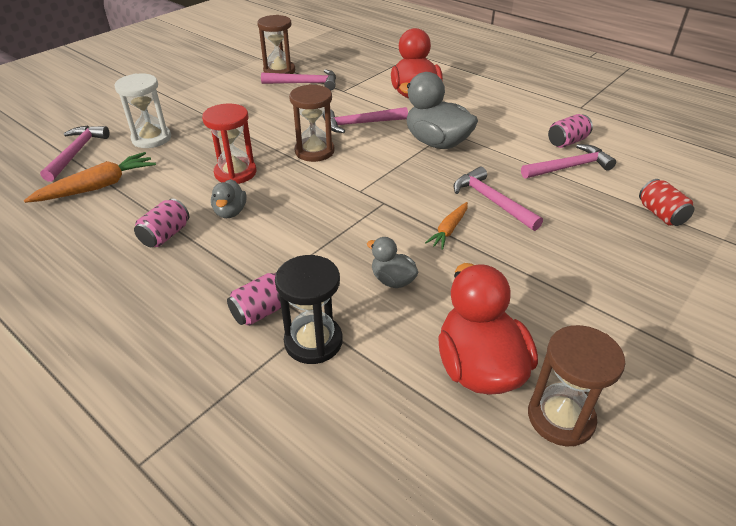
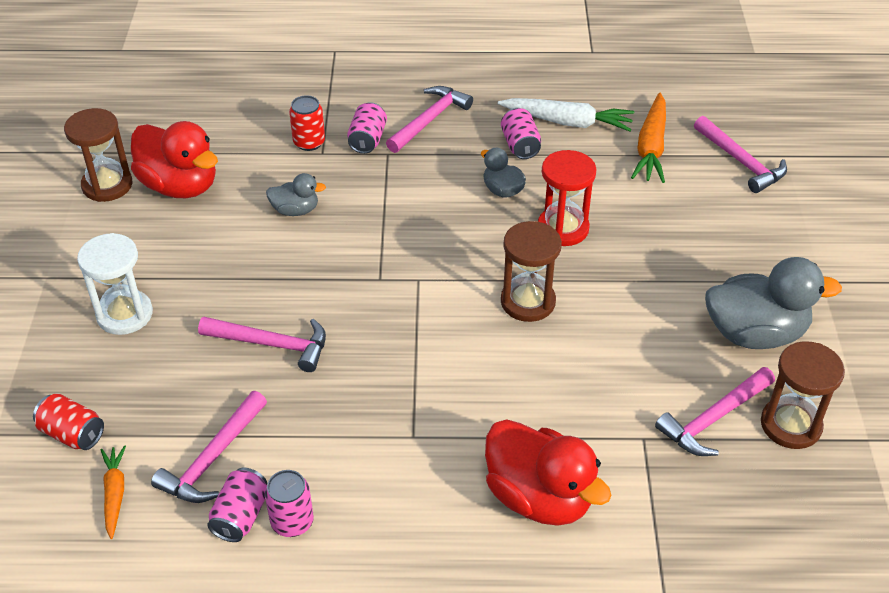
camera: 140 degrees right, 5 degrees up
(105, 233) = (567, 122): none -> white carrot
(151, 138) = (712, 216): white hourglass -> white hourglass (125, 314)
(313, 341) = (309, 142): black hourglass -> red can
(360, 124) = (535, 380): pink hammer -> pink hammer (430, 120)
(436, 143) = (408, 403): grey duck -> grey duck (755, 333)
(449, 230) = (288, 283): orange carrot -> orange carrot (115, 494)
(540, 130) = (292, 522): none -> pink can

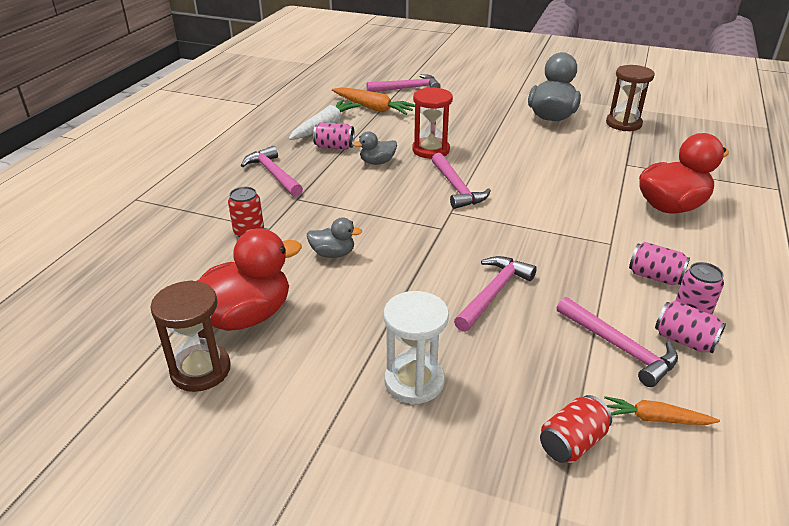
camera: 70 degrees left, 10 degrees down
(295, 210) = (333, 254): grey duck -> grey duck turned 75 degrees clockwise
(367, 140) = (272, 204): pink can -> pink can (655, 276)
(528, 302) = (495, 176): brown hourglass -> none
(713, 418) = (615, 142): pink hammer -> pink hammer (456, 188)

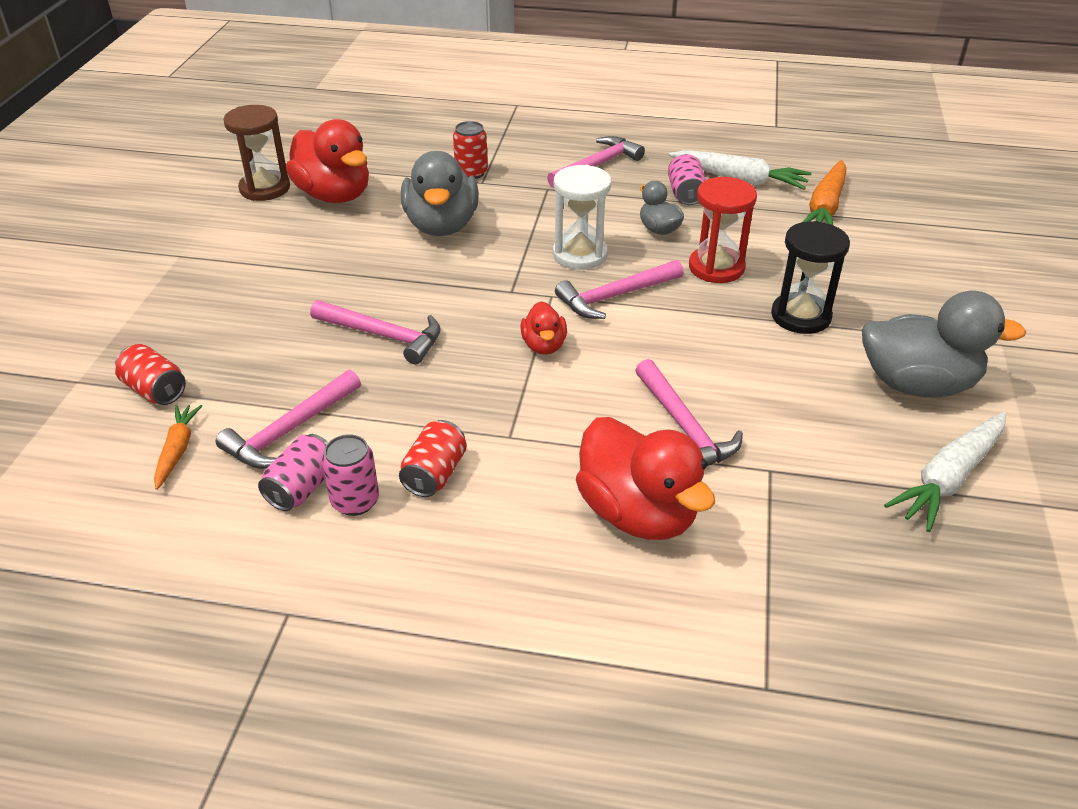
camera: 80 degrees right, 5 degrees up
(333, 254) = (442, 225): grey duck -> grey duck, size x1.95
(407, 88) = (922, 229): pink hammer -> pink hammer (684, 427)
(414, 381) = (244, 294): white hourglass -> white hourglass (580, 255)
(488, 134) = (800, 316): none -> black hourglass
(511, 221) = (544, 345): none -> red duck
(623, 124) = (948, 478): brown hourglass -> white carrot
(655, 276) = (435, 474): pink can -> red can

